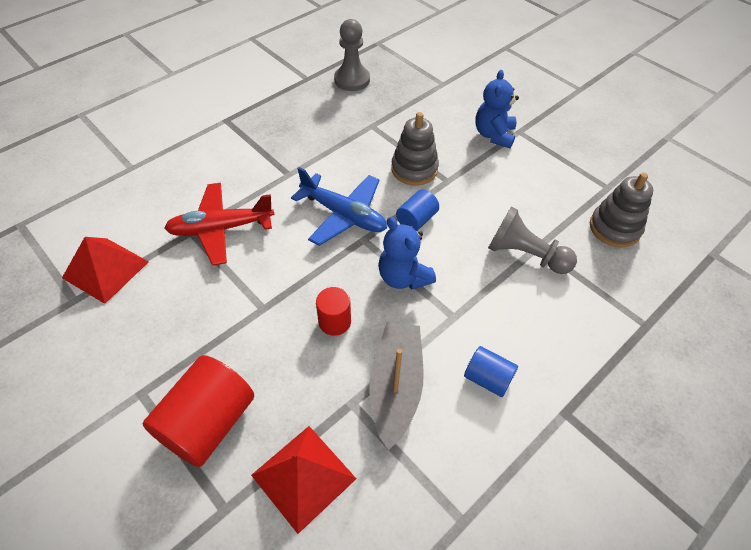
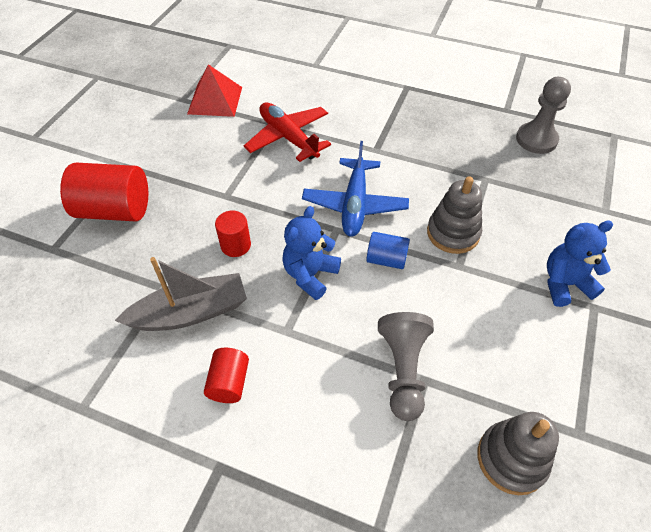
camera: 65 degrees right, 0 degrees up
(303, 476) = (90, 283): red pyramid -> none
(487, 378) = (229, 383): blue cylinder -> red cylinder

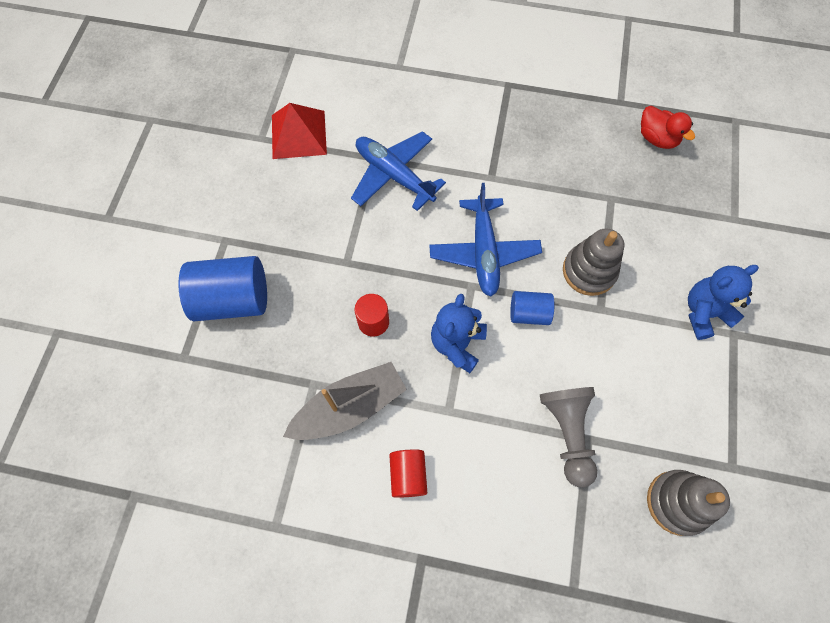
camera: 10 degrees left, 15 degrees up
(115, 210) = (233, 299): red cylinder -> blue cylinder
(288, 138) = (394, 175): red plane -> blue plane
(536, 139) = (657, 138): grey pawn -> red duck

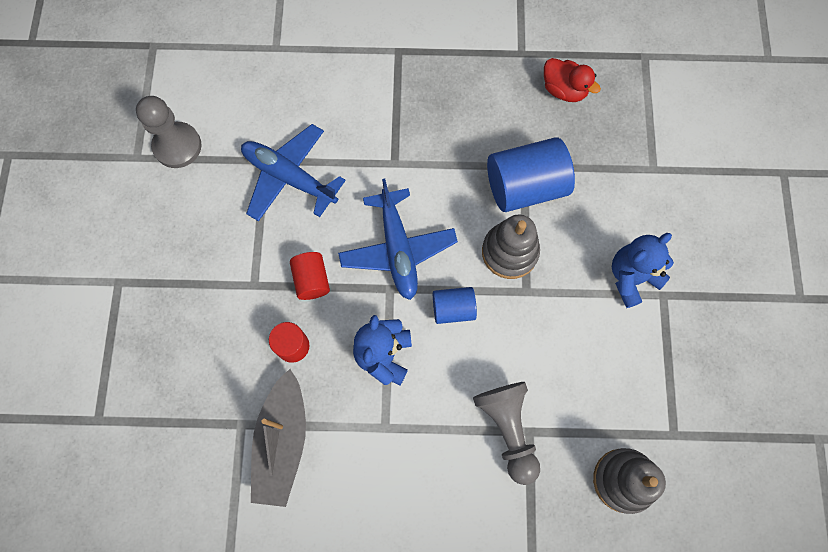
camera: 10 degrees left, 5 degrees up
(233, 299) = (139, 347): blue cylinder -> blue cylinder (525, 186)
(299, 134) = (177, 146): red pyramid -> grey pawn
(349, 407) = (282, 442): grey boat -> grey boat turned 135 degrees clockwise
(408, 475) = (353, 502): red cylinder -> red cylinder (312, 280)

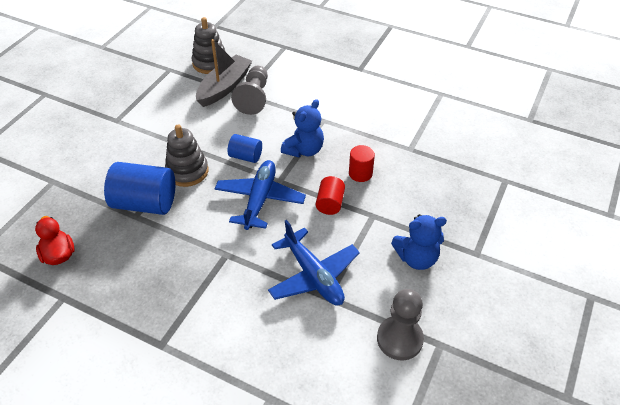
camera: 155 degrees left, 25 degrees down
(282, 442) = (387, 133): grey boat -> grey boat (224, 87)
(631, 277) = (125, 133): blue teddy bear -> blue teddy bear (416, 258)

